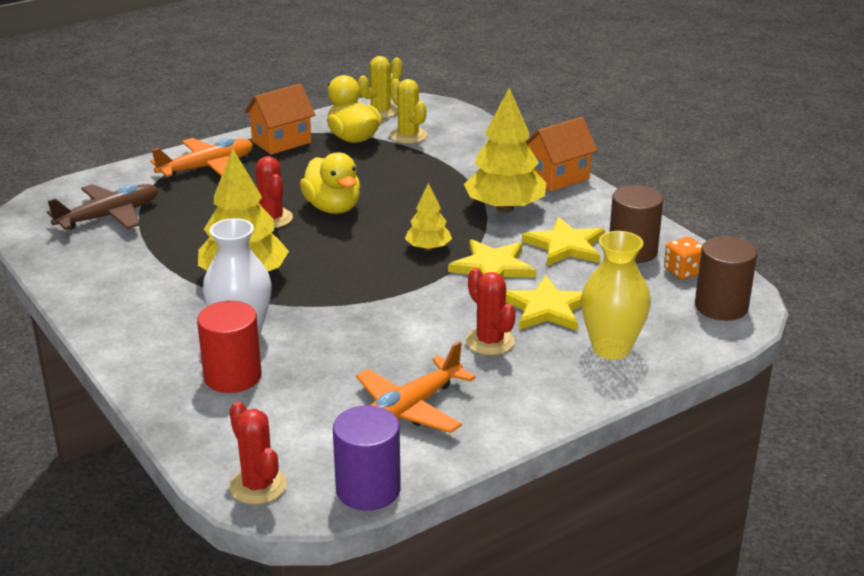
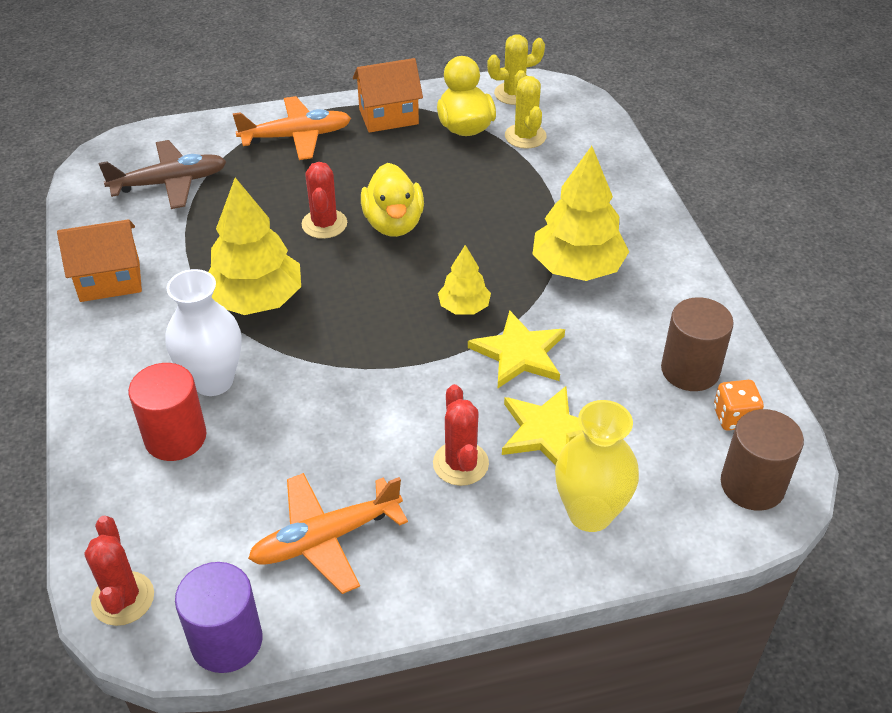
camera: 20 degrees right, 15 degrees up
(557, 177) = (659, 235): orange house -> orange house (110, 281)
(566, 246) = (617, 342): yellow star -> none

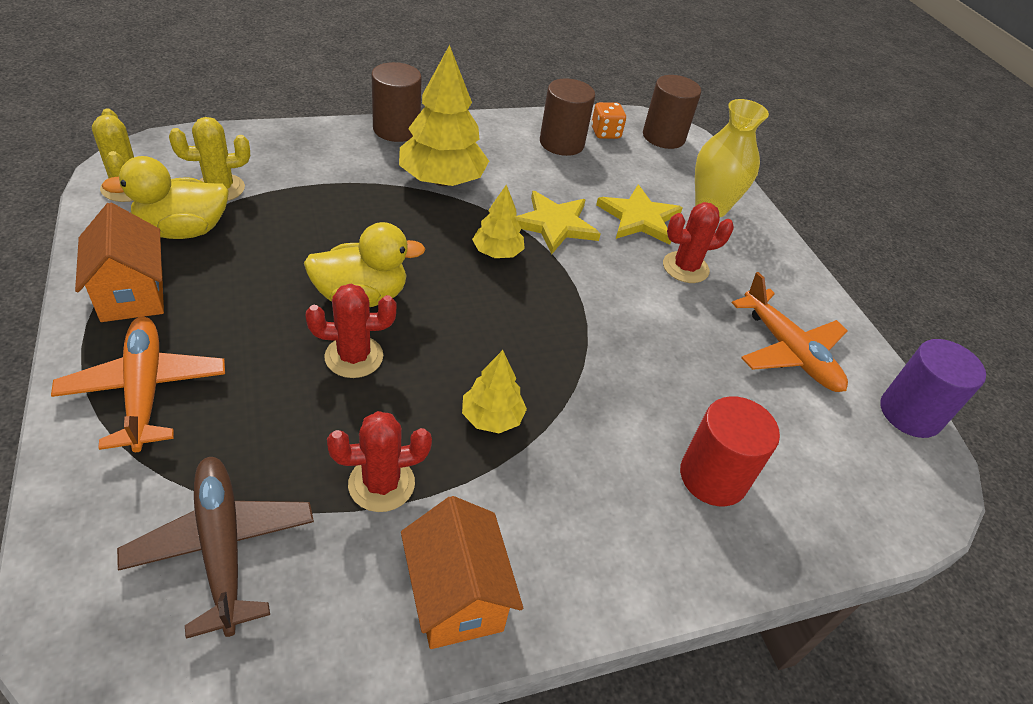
camera: 100 degrees left, 0 degrees up
(123, 599) = (911, 497): red cactus -> red cactus (381, 484)
(213, 381) = (626, 449): white vase -> none
(256, 300) = (492, 418): yellow tree -> yellow tree, size x0.54
(663, 232) = (396, 129): none -> brown cylinder

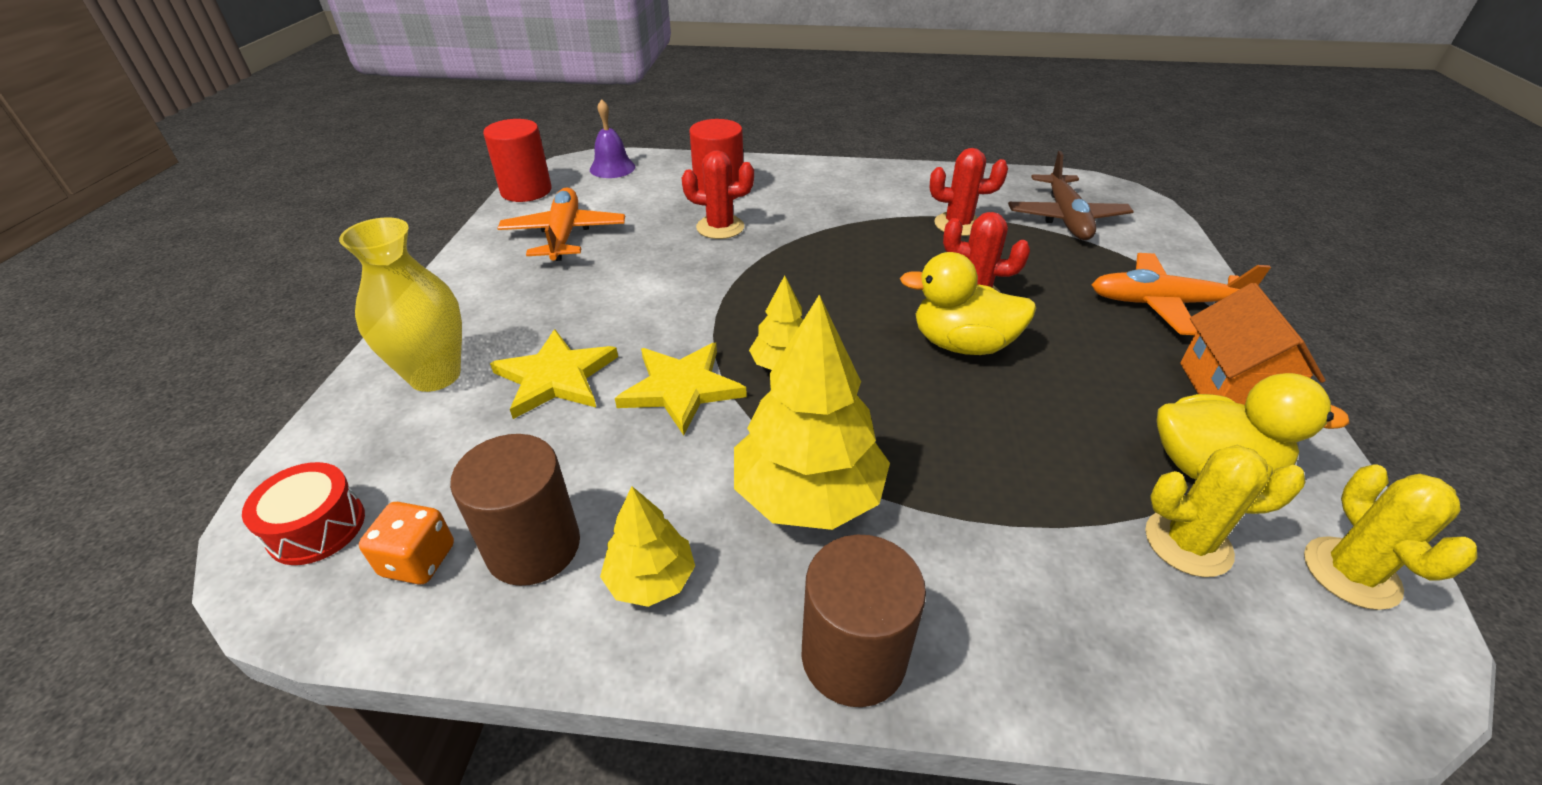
camera: 150 degrees left, 5 degrees down
(145, 389) = (1163, 304): orange plane -> orange plane turned 90 degrees clockwise
(456, 596) = (920, 181): orange house -> none
(492, 418) = (862, 241): yellow tree -> yellow tree (651, 579)
(663, 137) = (317, 527): brown cylinder -> red drum
(685, 267) = (570, 312): red cactus -> red cactus (720, 227)
(883, 494) = (612, 168): none -> purple bell
(910, 413) = (526, 191): purple cylinder -> red cylinder

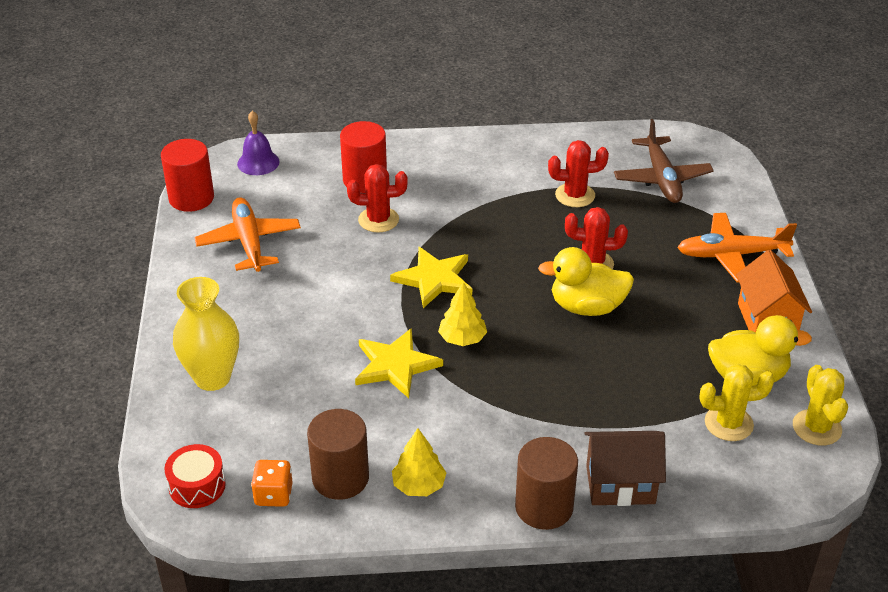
camera: 10 degrees left, 0 degrees up
(556, 377) = (302, 368): yellow star -> yellow star (434, 279)
(807, 494) = (500, 425): yellow tree -> none
(996, 632) = (620, 485): none -> brown house

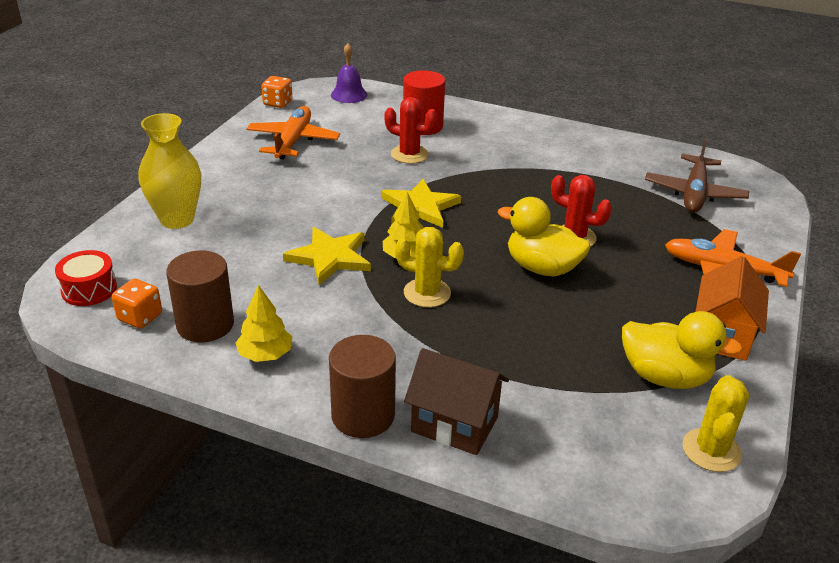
camera: 25 degrees right, 5 degrees down
(191, 198) = (278, 103): red cylinder -> orange dice
(575, 195) = (599, 183): red cactus -> none
(728, 423) = (612, 411): yellow cactus -> yellow cactus (427, 293)

